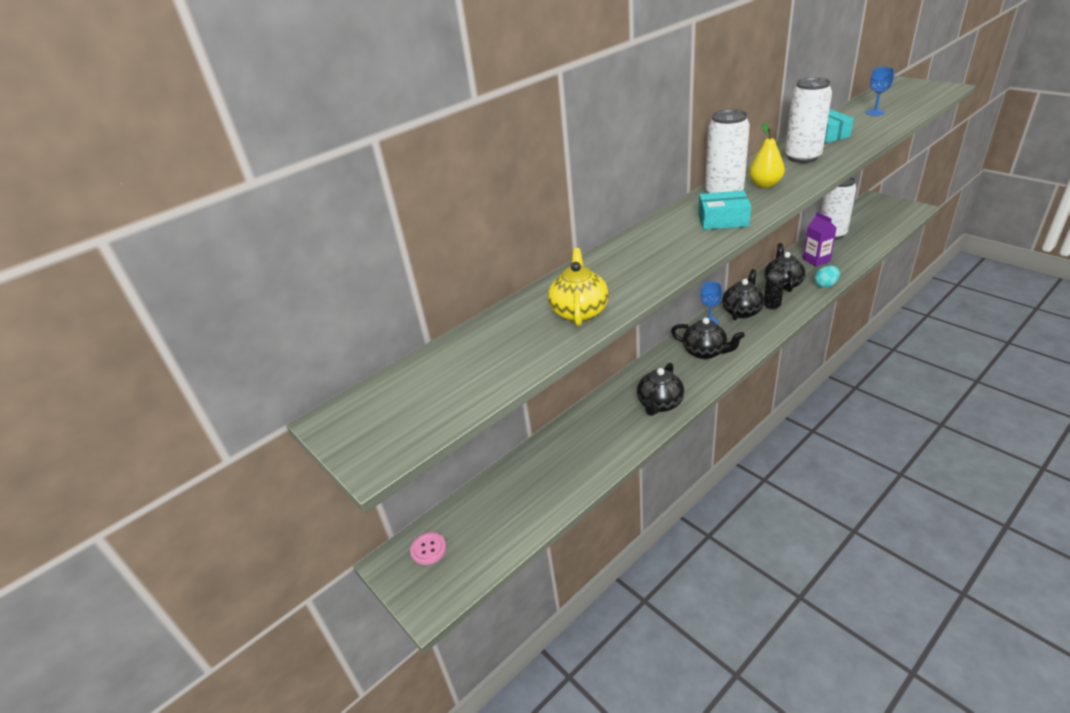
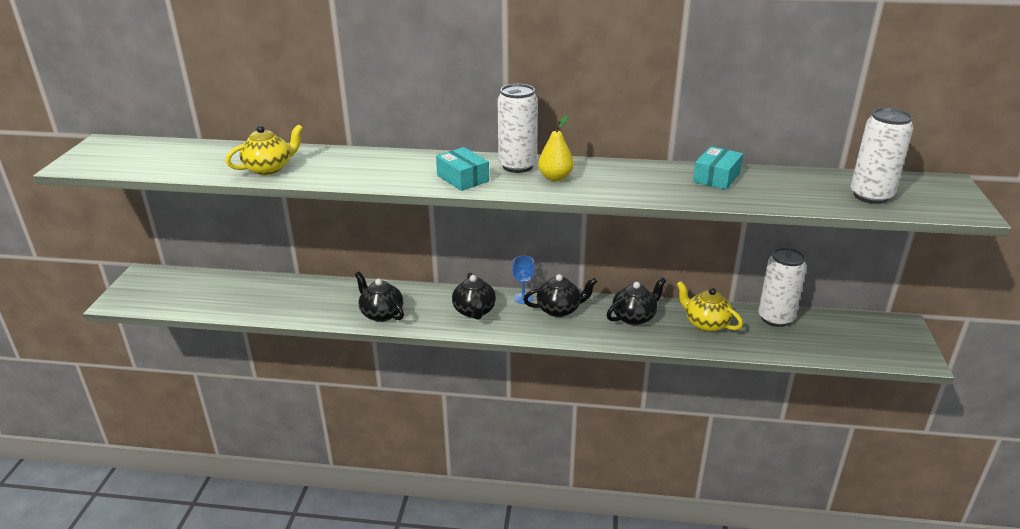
camera: 45 degrees right, 5 degrees down
(428, 549) = (160, 281): pink button -> none
(659, 404) = (381, 314): black teapot -> black teapot turned 60 degrees clockwise
(772, 306) = (587, 323): black can -> none
(802, 157) = (640, 179): white can -> white can (870, 196)
(816, 260) = (706, 324): purple carton -> yellow teapot
(825, 285) = (661, 343): turquoise egg -> none
(875, 112) = (818, 188): blue goblet -> none

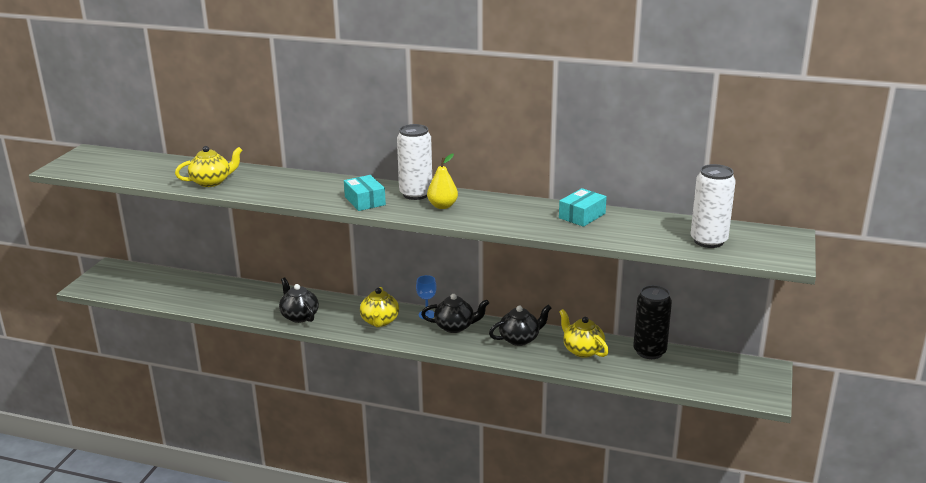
camera: 10 degrees right, 5 degrees down
(474, 311) = (380, 321): black teapot -> yellow teapot
(775, 318) = (649, 352): white can -> black can

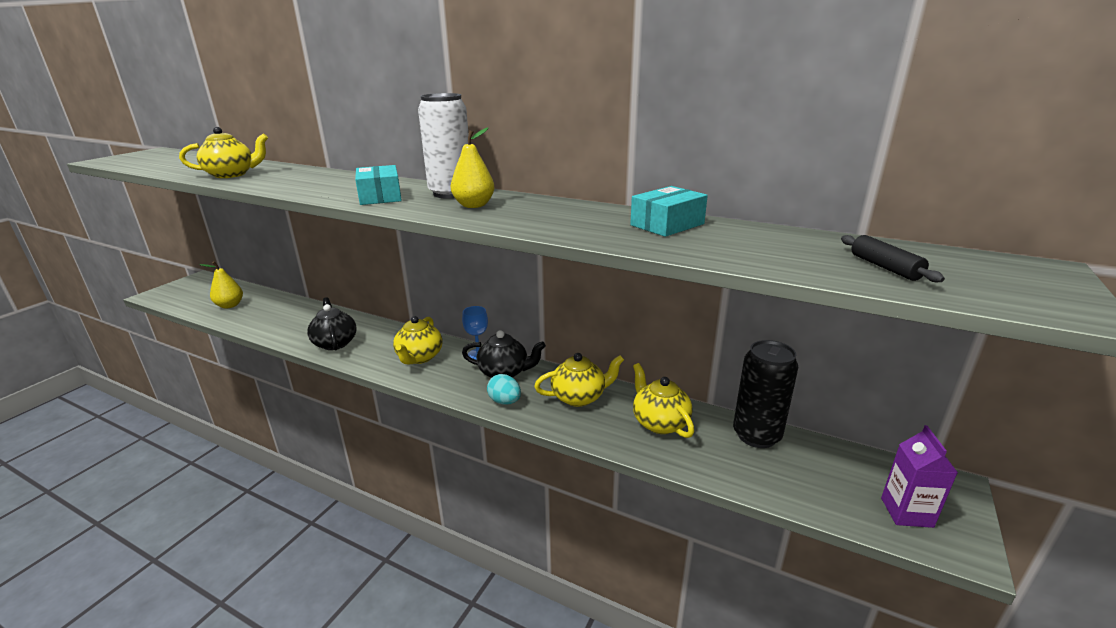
camera: 10 degrees right, 0 degrees up
(171, 291) = (230, 305): none -> yellow pear
(465, 347) = (505, 401): none -> turquoise egg
(520, 339) = (579, 397): black teapot -> yellow teapot
(708, 241) = (884, 267): white can -> black rolling pin
(740, 385) = (906, 512): none -> purple carton

